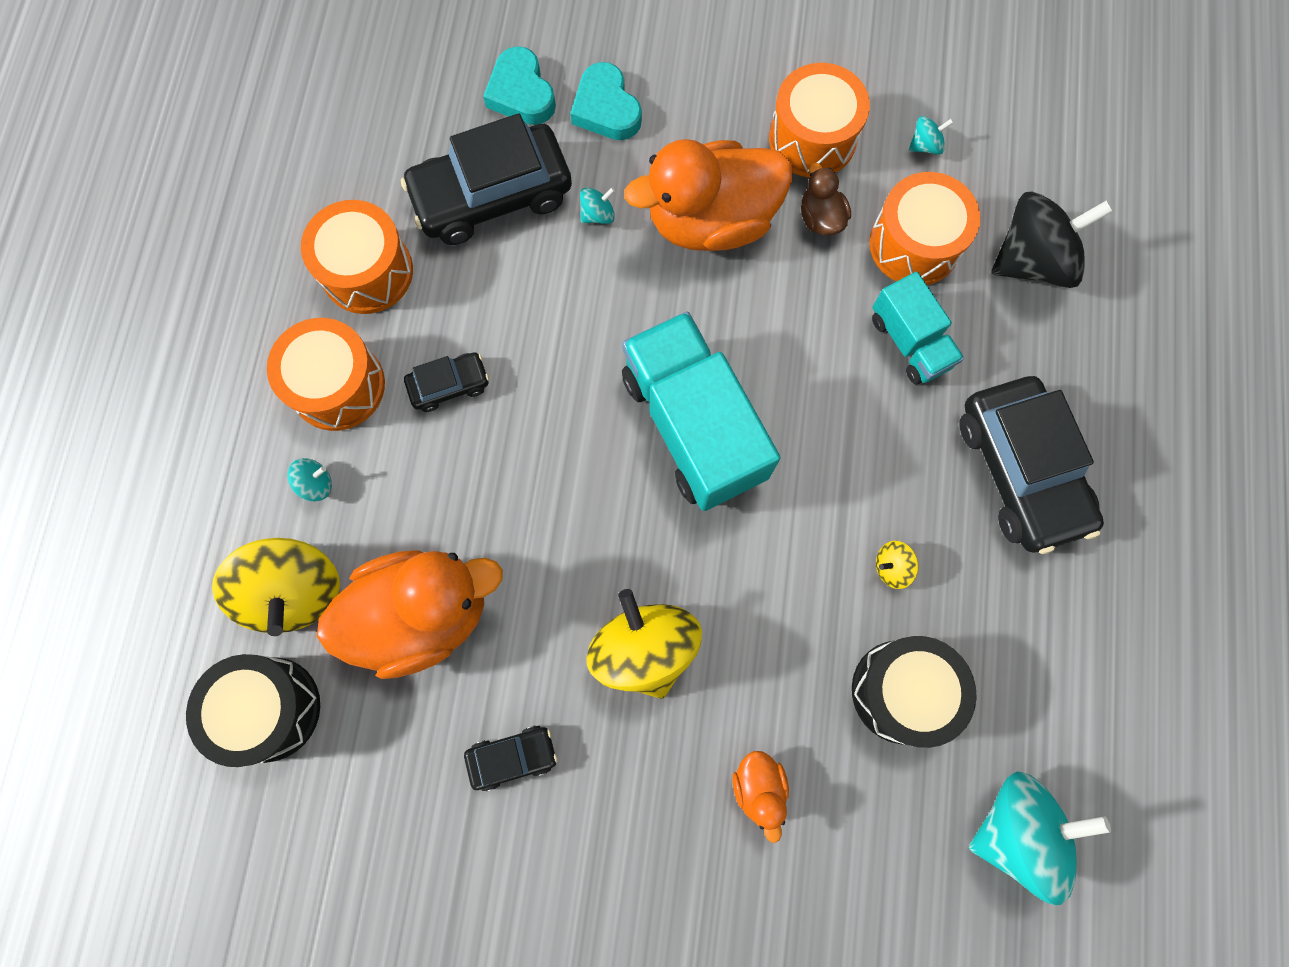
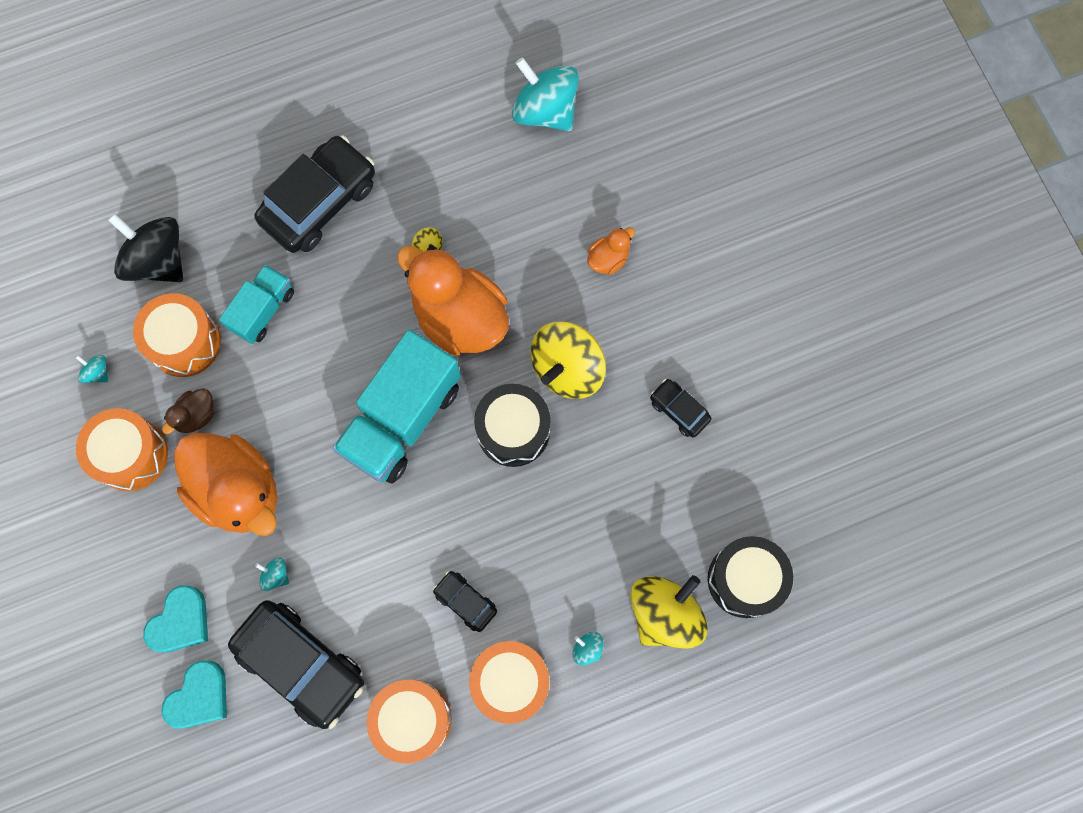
camera: 120 degrees left, 0 degrees up
(422, 614) = (629, 520): orange duck -> orange duck (459, 318)
(902, 691) = (502, 207): black drum -> black drum (513, 430)

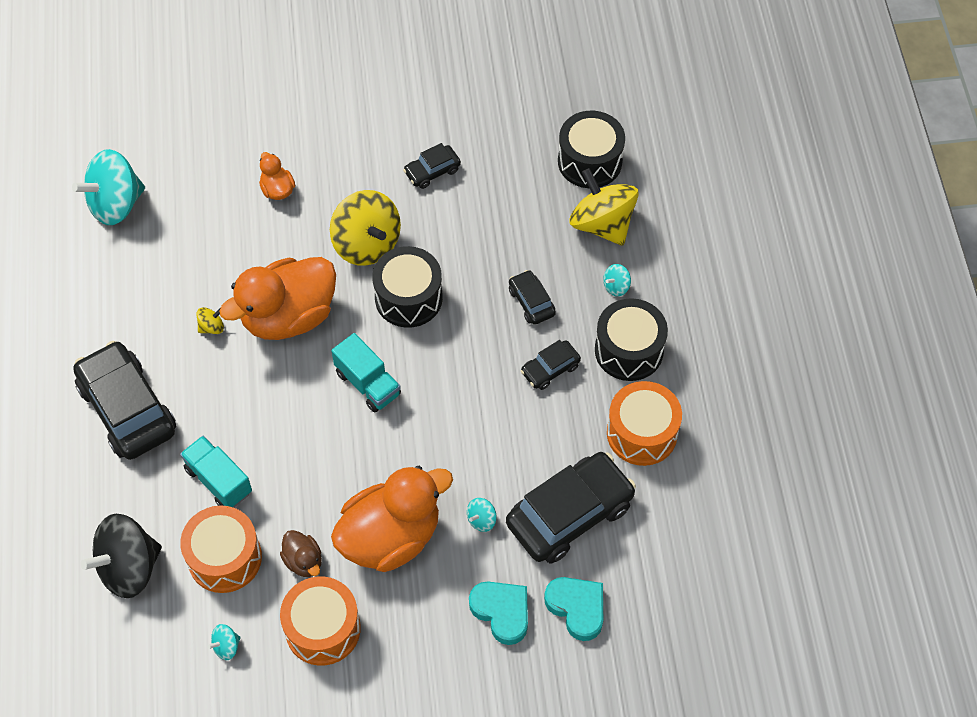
camera: 75 degrees left, 15 degrees down
(402, 419) = (368, 383): turquoise truck -> turquoise truck, size x0.56
(510, 682) = (629, 350): orange drum -> black drum
(542, 561) = (531, 302): none -> black car

